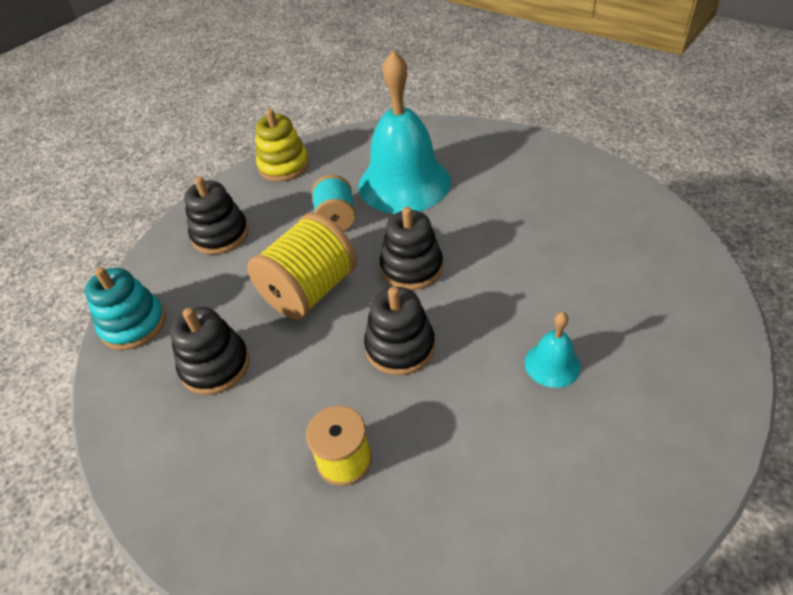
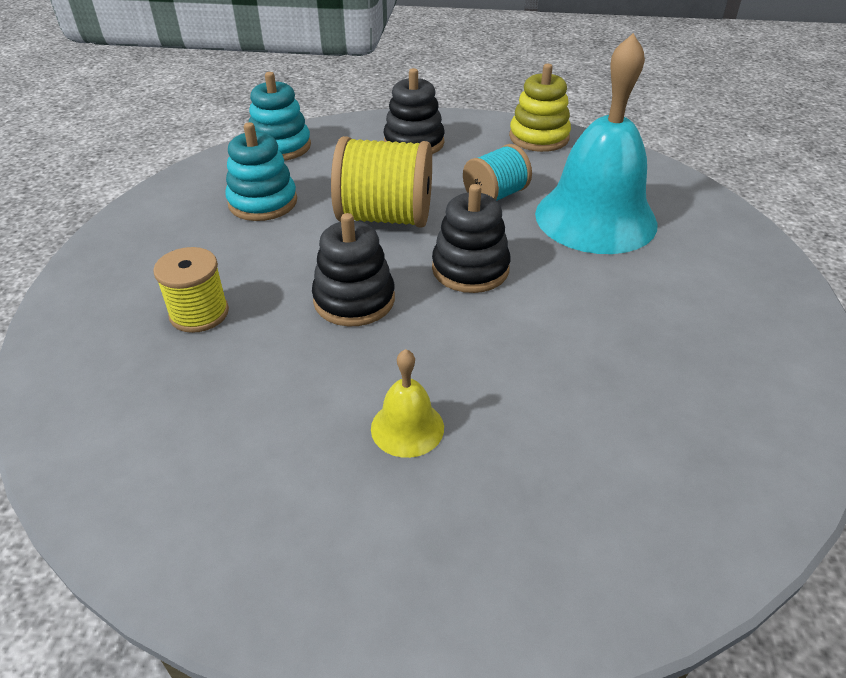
camera: 55 degrees right, 5 degrees down
(215, 366) = (263, 202): black stacking toy -> turquoise stacking toy
(552, 364) = (407, 427): turquoise bell -> yellow bell

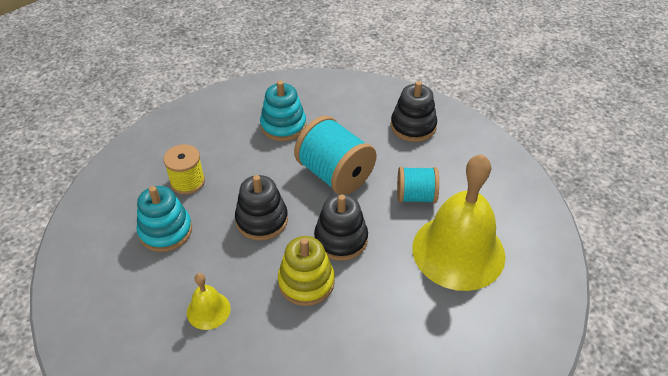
camera: 40 degrees right, 5 degrees up
(280, 146) = (333, 88): turquoise stacking toy -> turquoise stacking toy (165, 231)
(385, 217) = (335, 174): yellow spool -> turquoise spool
(539, 137) = (501, 166): yellow stacking toy -> yellow stacking toy (306, 282)
(595, 218) = (458, 251): turquoise bell -> yellow bell

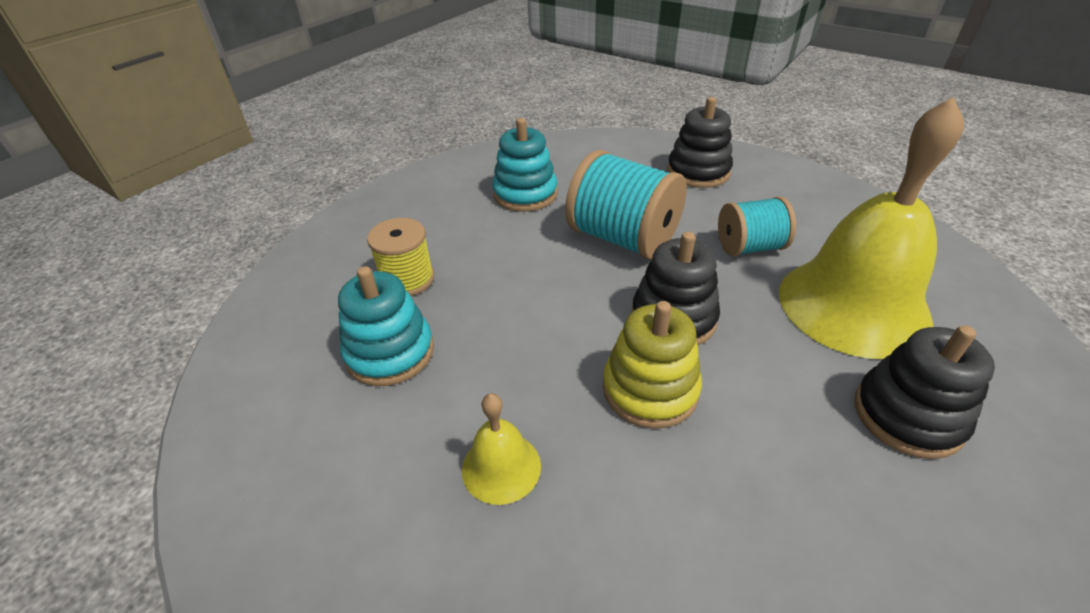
camera: 10 degrees left, 5 degrees down
(262, 220) = (540, 312): black stacking toy -> black stacking toy (907, 415)

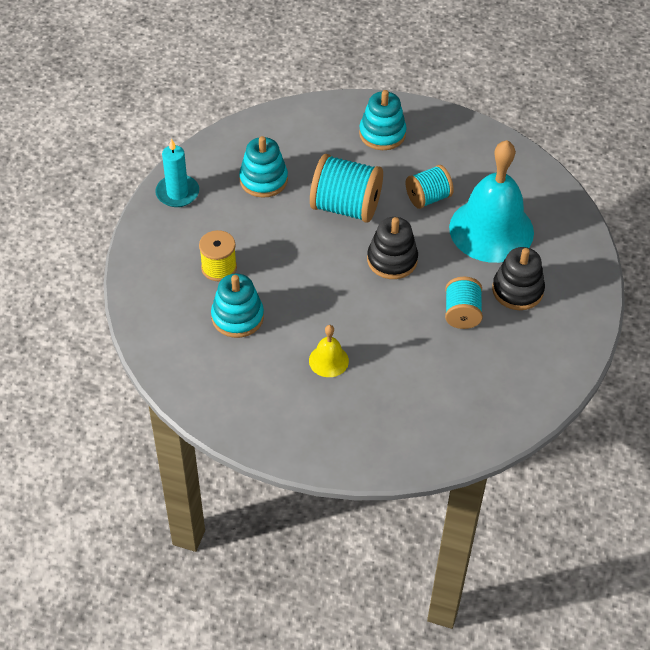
camera: 20 degrees left, 10 degrees up
(413, 191) = (177, 193): none -> turquoise candle
(650, 389) = (389, 305): yellow stacking toy -> none
(698, 172) = (382, 134): black stacking toy -> turquoise stacking toy
(788, 436) = (462, 313): none -> turquoise spool
(853, 305) = (491, 230): yellow bell -> turquoise bell

